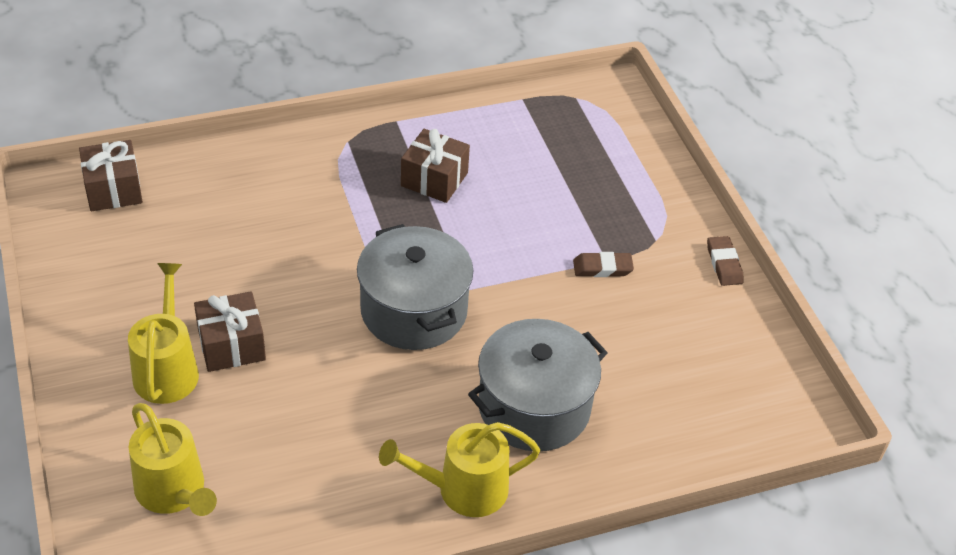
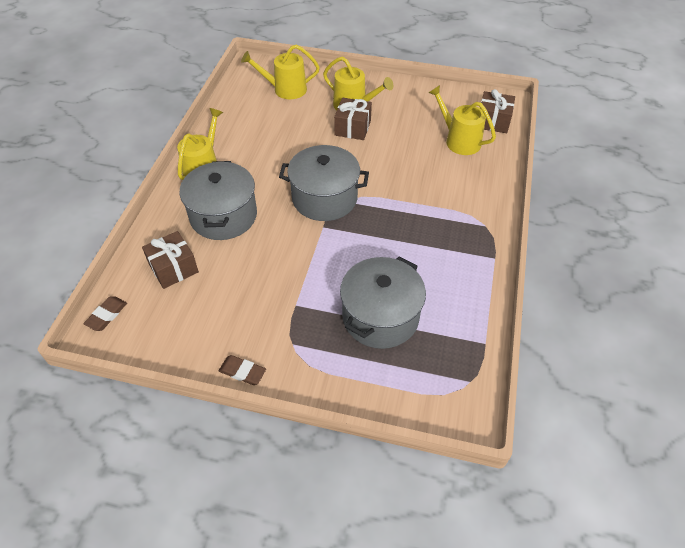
camera: 125 degrees right, 5 degrees up
(185, 212) = (459, 140): none -> yellow watering can
(434, 179) = (425, 252): brown gift -> brown gift (173, 268)
(558, 184) = (380, 317): none -> grey pot
(602, 268) = (291, 299): brown eraser -> brown eraser (107, 315)

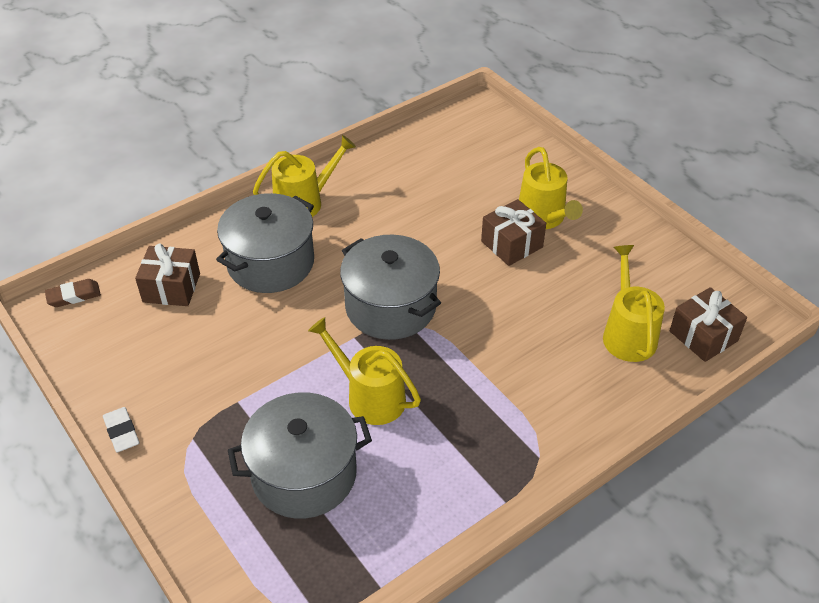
camera: 40 degrees right, 5 degrees down
(242, 372) = (122, 432): brown eraser -> white eraser
(285, 89) = (485, 157): yellow watering can -> yellow watering can (370, 397)

